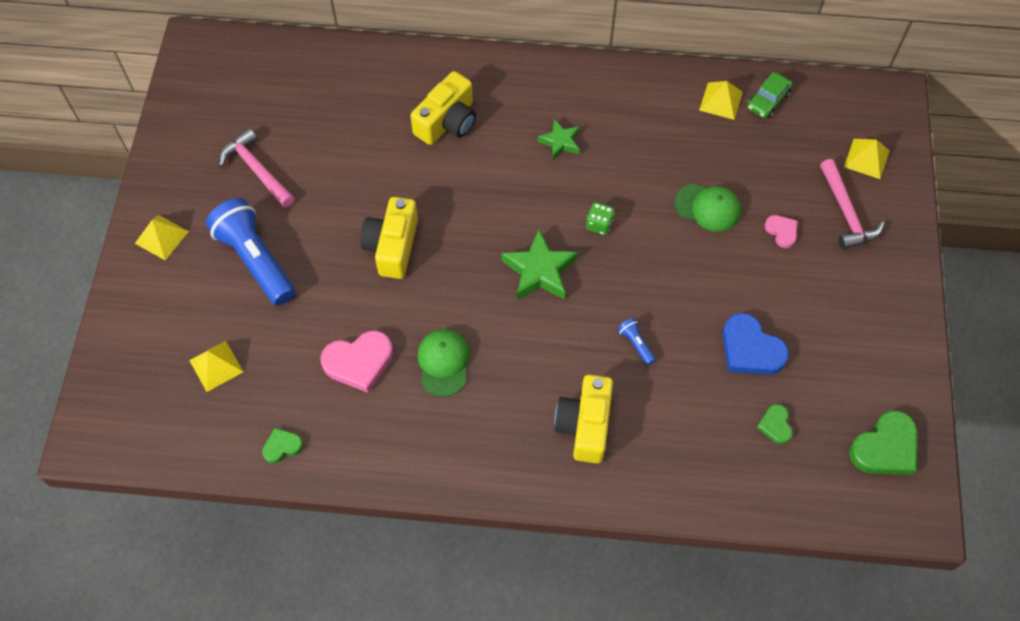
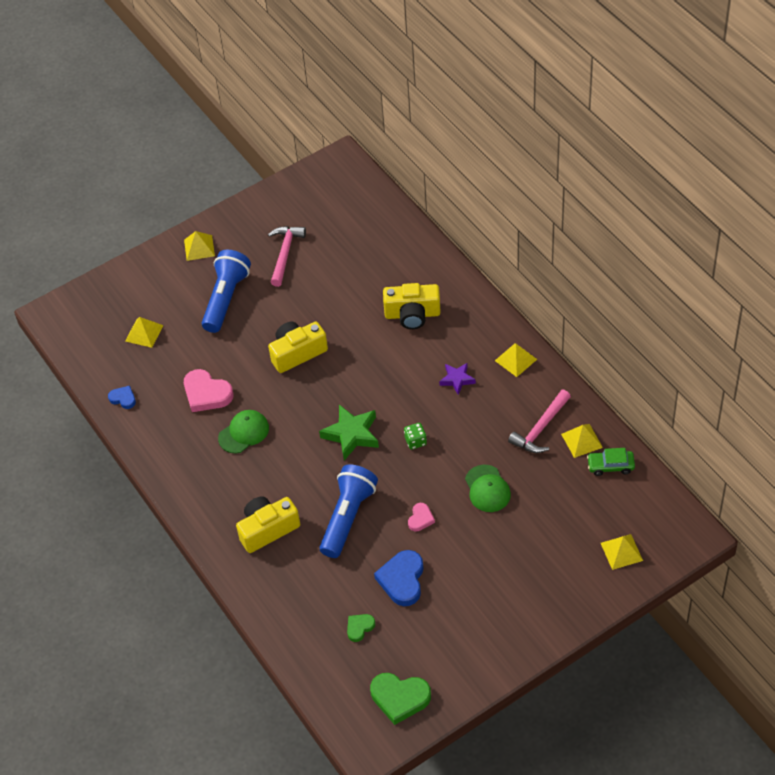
camera: 55 degrees right, 10 degrees down
(282, 446) = (123, 398): green heart -> blue heart
(560, 142) = (457, 380): green star -> purple star
(583, 83) = (515, 360): none -> yellow pyramid
(635, 344) = (348, 517): blue flashlight -> blue flashlight, size x2.41
(781, 232) = (510, 540): pink heart -> pink heart (420, 519)
(846, 213) = (562, 567): pink hammer -> pink hammer (540, 429)

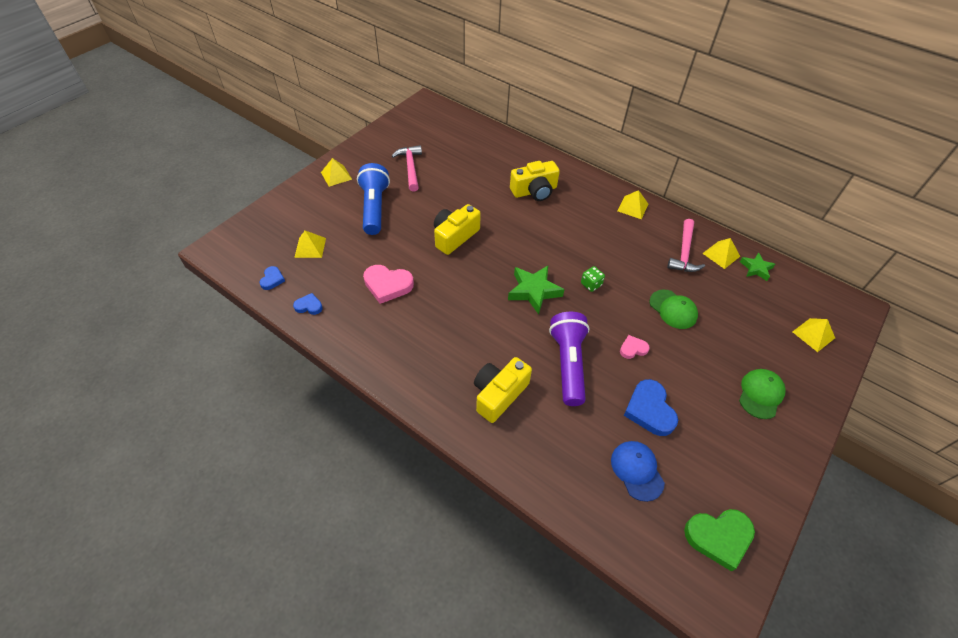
camera: 25 degrees left, 0 degrees up
(97, 361) = (272, 279): none -> blue heart
(244, 433) = (436, 311): green cap -> green cap (760, 394)
(348, 517) = (568, 364): blue flashlight -> purple flashlight
(359, 627) = (637, 470): green heart -> blue cap
(420, 519) = (633, 349): pink heart -> pink heart turned 105 degrees counterclockwise
(457, 380) = (596, 230): purple star -> none
(610, 466) = (756, 269): green car -> green star

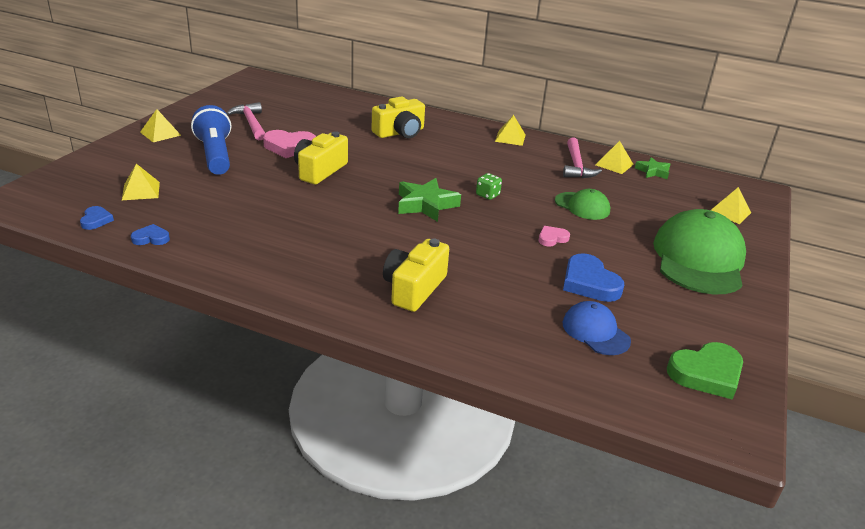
camera: 15 degrees left, 20 degrees down
(388, 285) = (249, 213): pink heart -> pink heart (289, 147)
(568, 364) = (485, 256): purple flashlight -> none
(760, 394) = (698, 259): green cap -> green cap, size x1.94

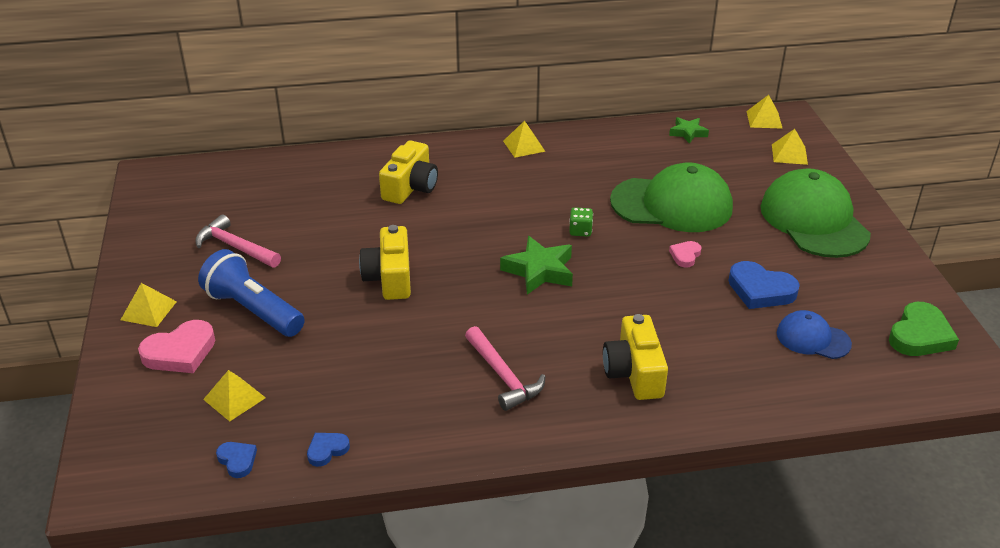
camera: 30 degrees left, 5 degrees up
(289, 147) = (320, 261): pink heart -> pink heart (180, 352)
(576, 166) = (618, 156): pink hammer -> pink hammer (503, 376)
(582, 206) = (672, 204): green cap -> green cap, size x1.94
(614, 164) = (648, 139): yellow pyramid -> yellow pyramid (764, 119)

